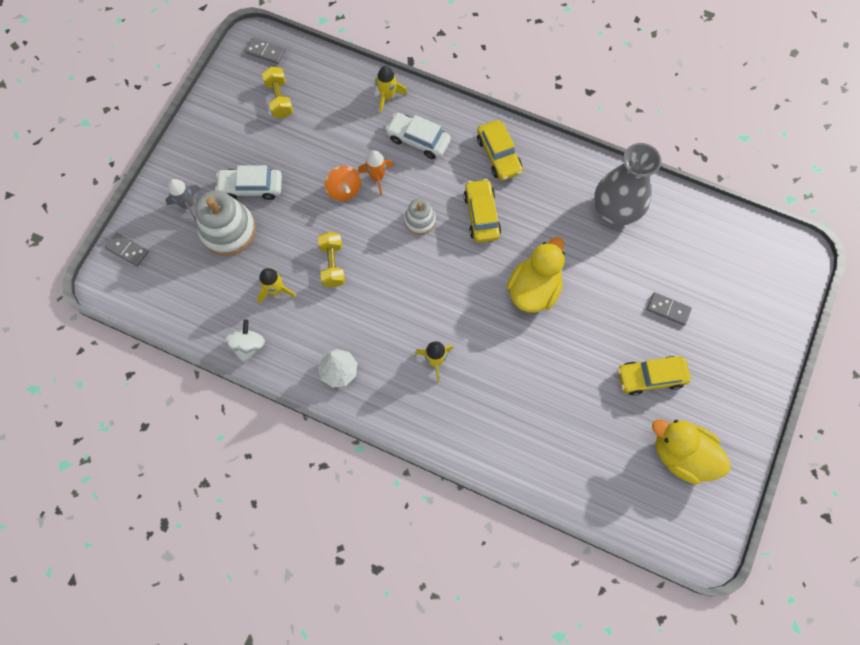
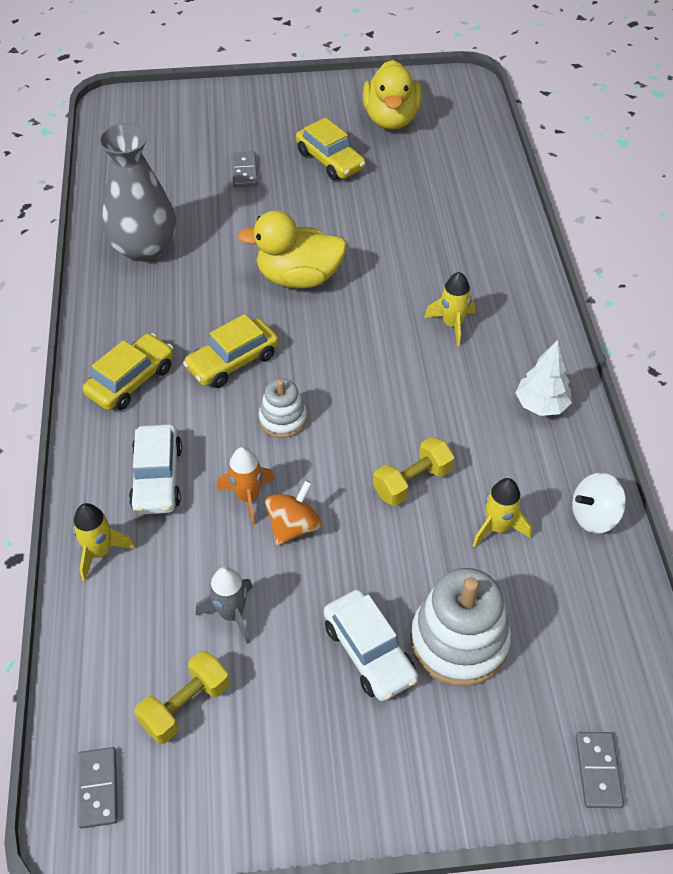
camera: 120 degrees left, 20 degrees down
(188, 204) = (460, 728): grey rocket -> grey rocket (232, 614)

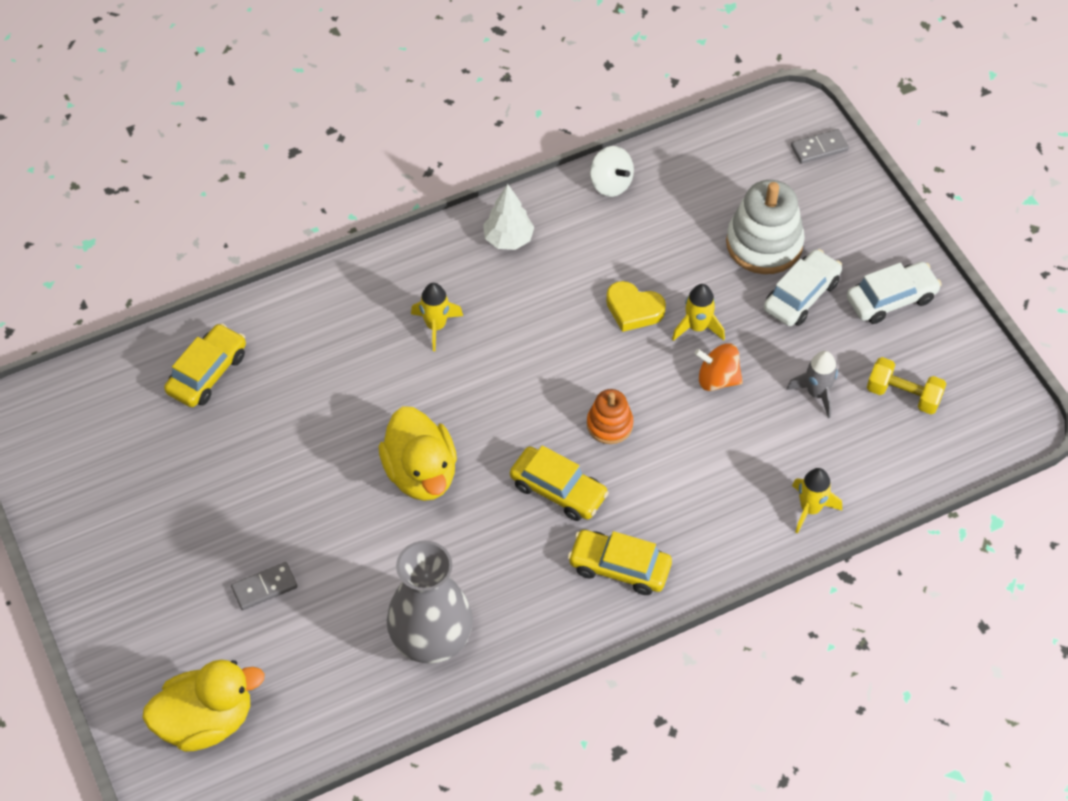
camera: 110 degrees left, 5 degrees up
(98, 788) = (989, 424): grey domino -> none
(157, 478) = (718, 498): white car -> white car (891, 299)
(247, 497) = (704, 422): orange rocket -> none
(283, 419) = (609, 425): white stacking toy -> orange stacking toy
(330, 160) = (215, 506): yellow car -> yellow car (207, 373)
(391, 119) = (116, 468): yellow duck -> yellow duck (206, 721)
(412, 482) = (633, 309): yellow dumbbell -> yellow heart
(497, 527) = (651, 242): yellow rocket -> yellow rocket (697, 327)

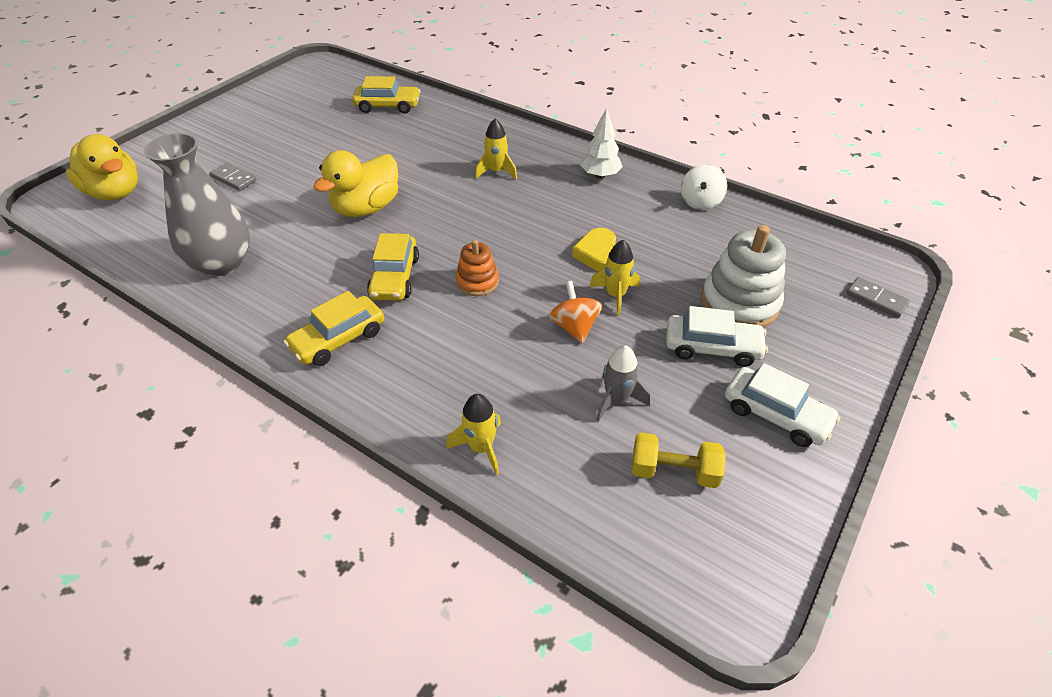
camera: 60 degrees right, 10 degrees down
(619, 567) = (338, 339): yellow car -> yellow car turned 120 degrees counterclockwise
(903, 395) = (673, 471): yellow dumbbell -> yellow dumbbell turned 75 degrees counterclockwise

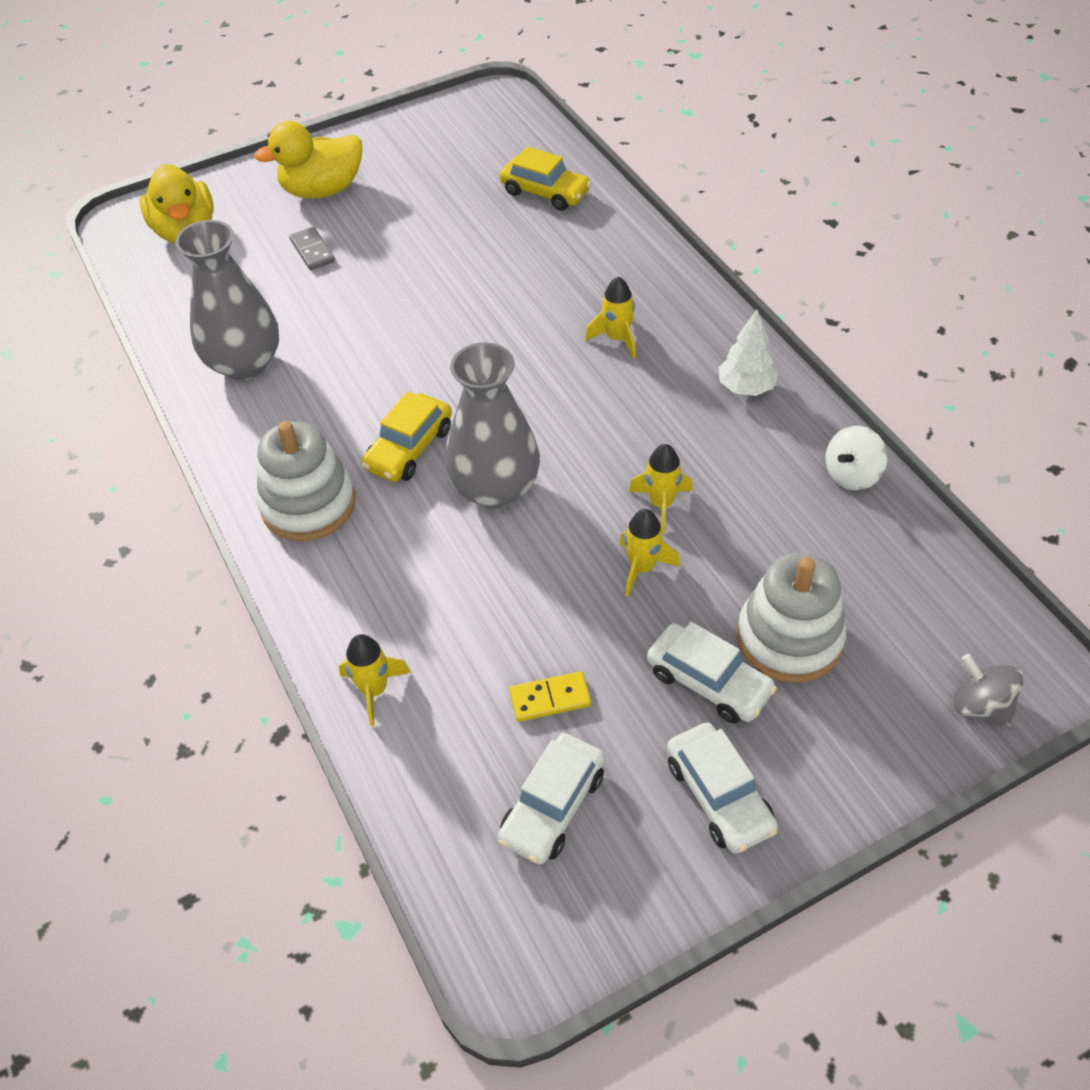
camera: 30 degrees right, 5 degrees up
(338, 339) = (308, 504): yellow car -> white stacking toy
(366, 208) = (432, 342): yellow duck -> yellow duck (322, 190)
(477, 282) = (495, 488): orange stacking toy -> grey vase
(574, 327) = (565, 590): orange spinning top -> none
(598, 254) = (661, 504): yellow heart -> yellow rocket
(616, 400) = (550, 699): grey rocket -> yellow domino
(673, 471) = (552, 806): yellow dumbbell -> white car
(876, 299) = (980, 706): grey domino -> grey spinning top

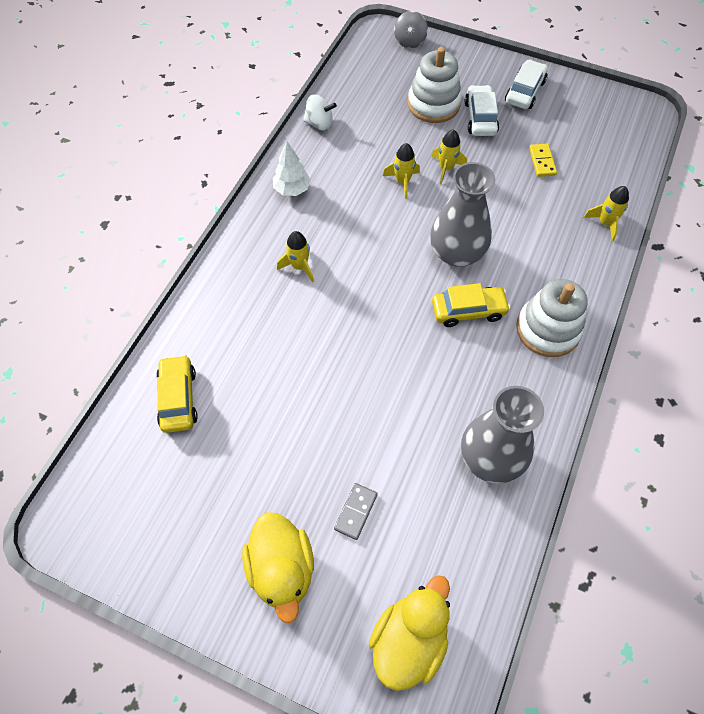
camera: 130 degrees left, 10 degrees up
(322, 190) = (282, 569): yellow duck -> yellow duck turned 45 degrees clockwise
(550, 699) = (542, 161): yellow domino -> yellow domino turned 45 degrees clockwise
(552, 806) = (583, 134): white car -> none

